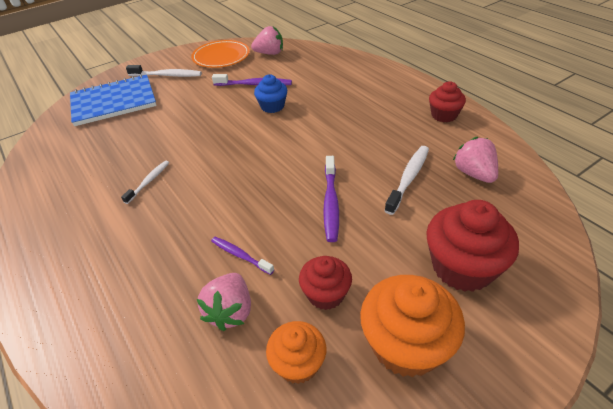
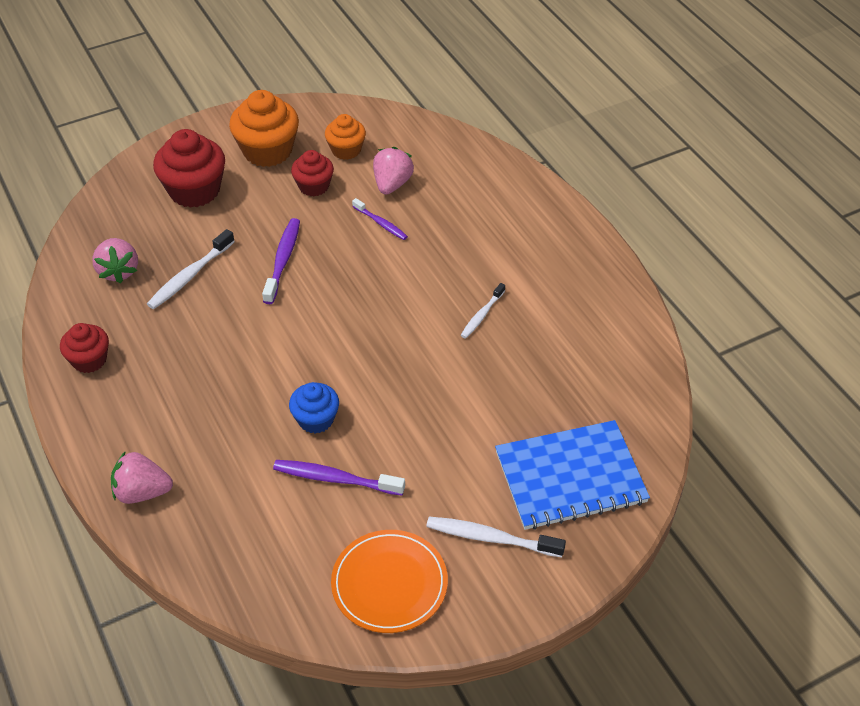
camera: 175 degrees left, 5 degrees up
(270, 53) = (293, 575): pink strawberry -> pink strawberry (142, 492)

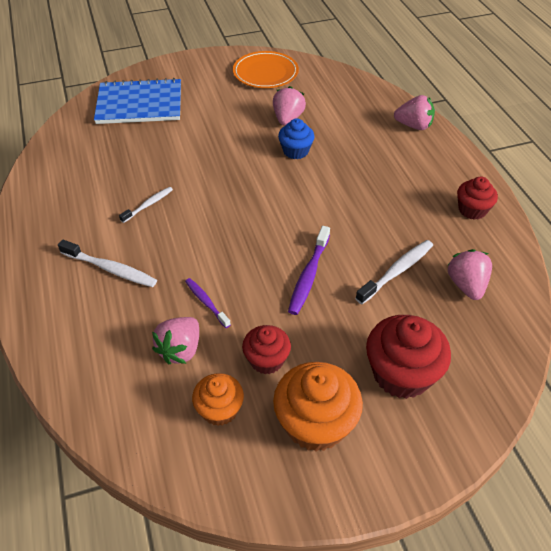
camera: 170 degrees left, 0 degrees up
(335, 479) = (288, 119): purple toothbrush -> pink strawberry
(490, 538) = (201, 84): white toothbrush -> white toothbrush (110, 269)

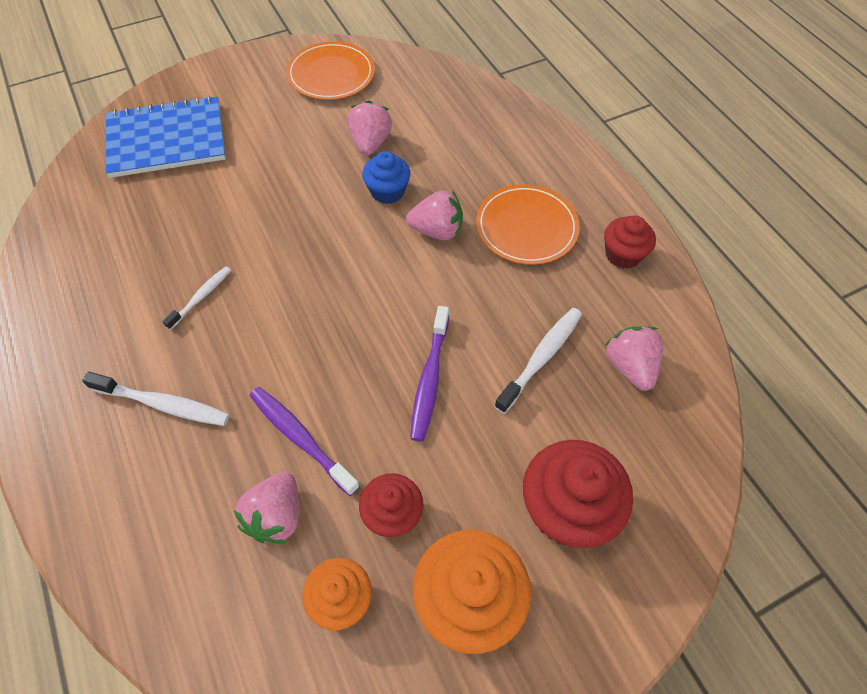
camera: 10 degrees left, 10 degrees up
(206, 302) = (300, 438): purple toothbrush -> purple toothbrush, size x1.57
(399, 184) = (526, 227): none -> orange plate
(413, 126) = (534, 137): pink strawberry -> pink strawberry (437, 231)

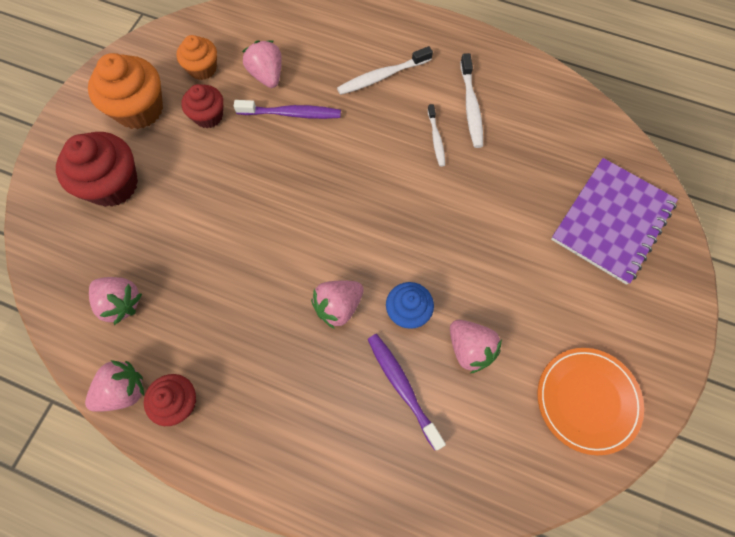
camera: 140 degrees right, 10 degrees up
(167, 139) = (612, 221): blue notebook -> purple notebook
(429, 379) = (248, 196): purple toothbrush -> purple toothbrush (402, 387)
(526, 227) = (273, 367): orange plate -> none
(541, 357) = (187, 264): white toothbrush -> white toothbrush (471, 106)
(666, 293) = (123, 391): none -> pink strawberry

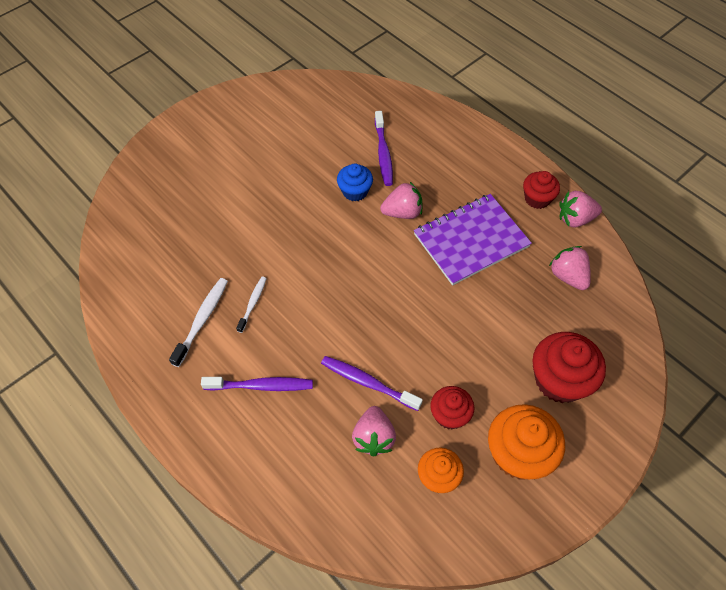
camera: 155 degrees left, 10 degrees down
(382, 76) = (261, 386): white toothbrush -> purple toothbrush
(470, 349) = (327, 156): pink strawberry -> none
(587, 400) = (273, 107): orange plate -> none
(612, 221) = (169, 189): purple notebook -> purple notebook (471, 240)

